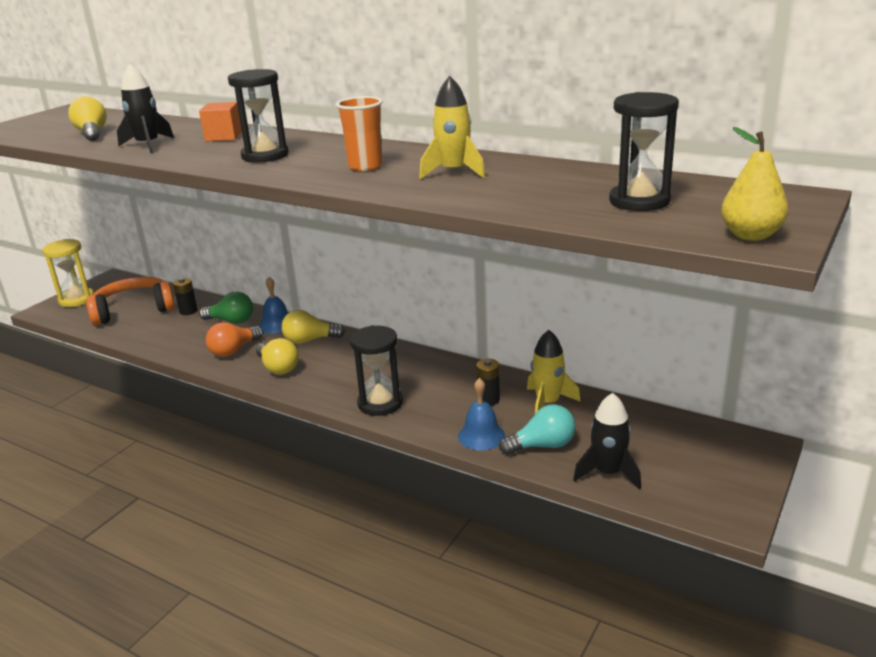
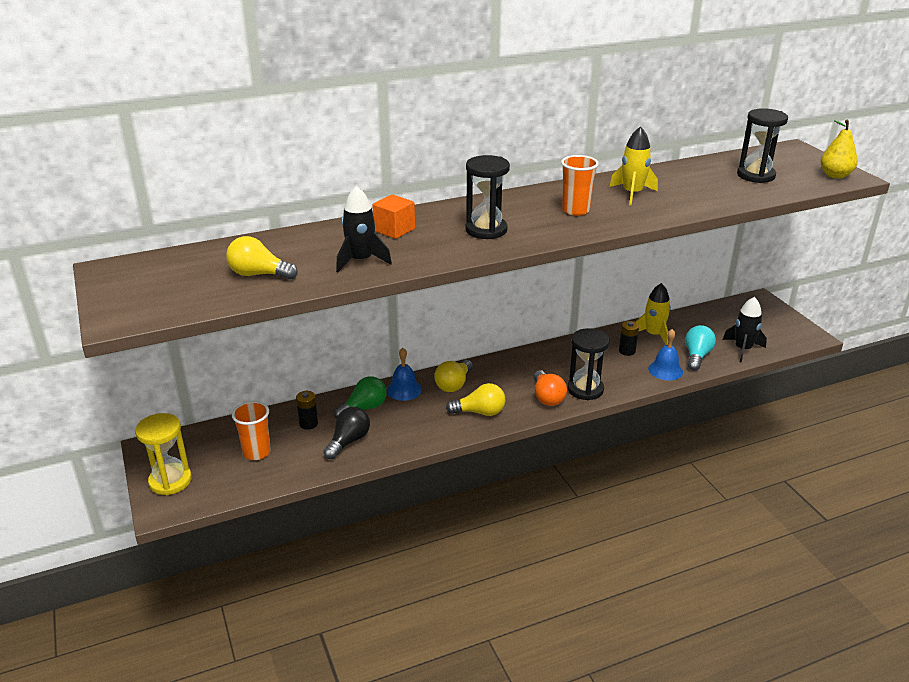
camera: 55 degrees left, 5 degrees up
(134, 310) = (256, 452): orange headphones -> orange cup
(178, 334) = (348, 441): none -> black light bulb
(234, 351) = (422, 423): orange light bulb -> orange light bulb (547, 397)

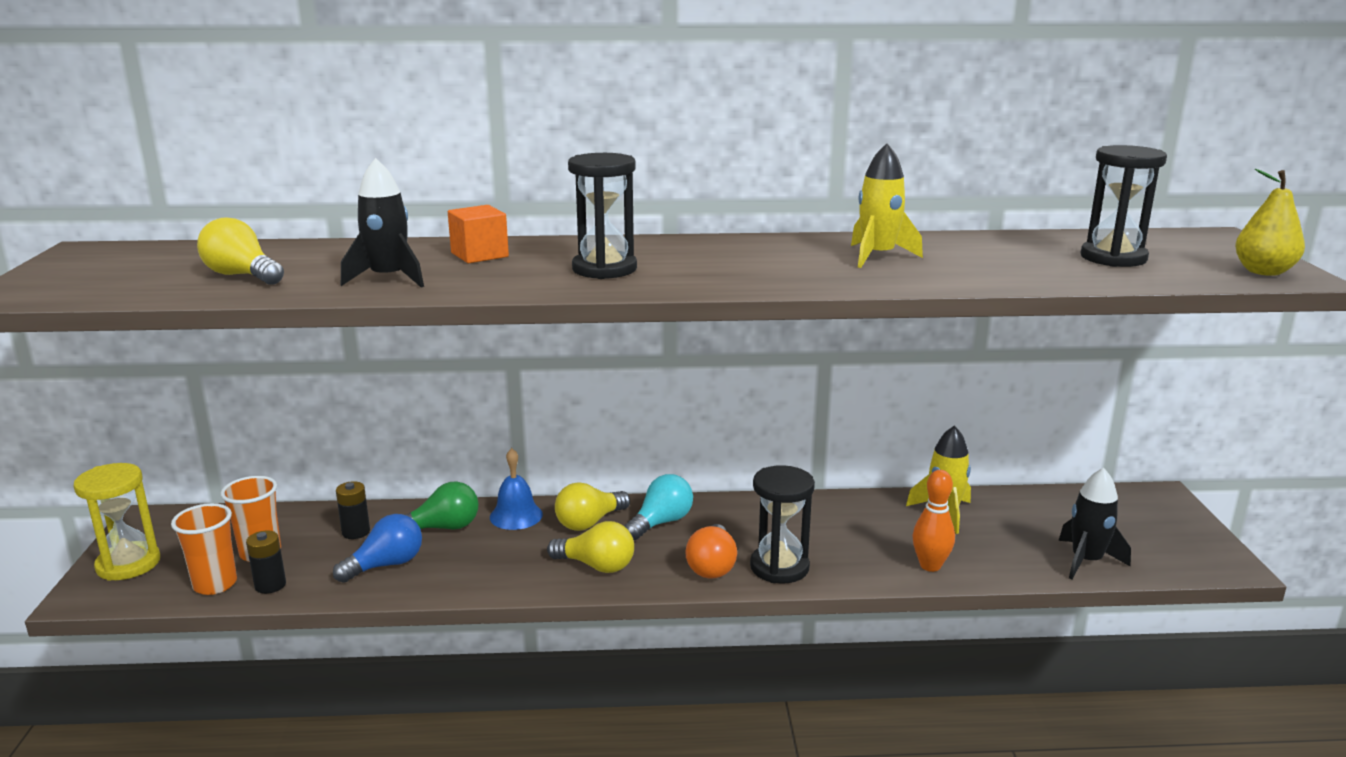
camera: 20 degrees right, 10 degrees down
(348, 441) = (386, 565): black light bulb -> blue light bulb
(575, 210) = (765, 264): orange cup -> orange cup (215, 584)
(627, 351) = (884, 527): black battery -> black battery (270, 585)
(665, 370) = (930, 566): blue bell -> orange bowling pin
(697, 356) = (998, 556): turquoise light bulb -> turquoise light bulb (661, 522)

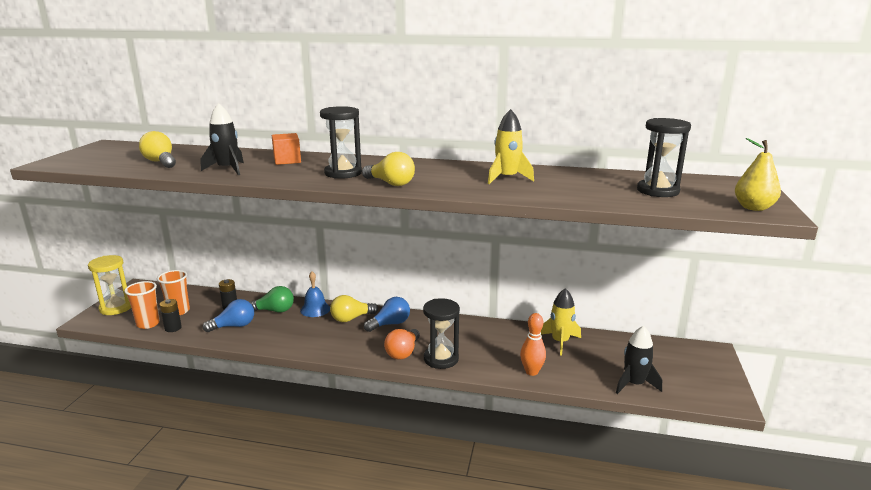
camera: 15 degrees right, 0 degrees up
(596, 566) = (340, 343): yellow light bulb -> yellow light bulb (391, 183)
(661, 522) = (390, 324): turquoise light bulb -> blue light bulb

